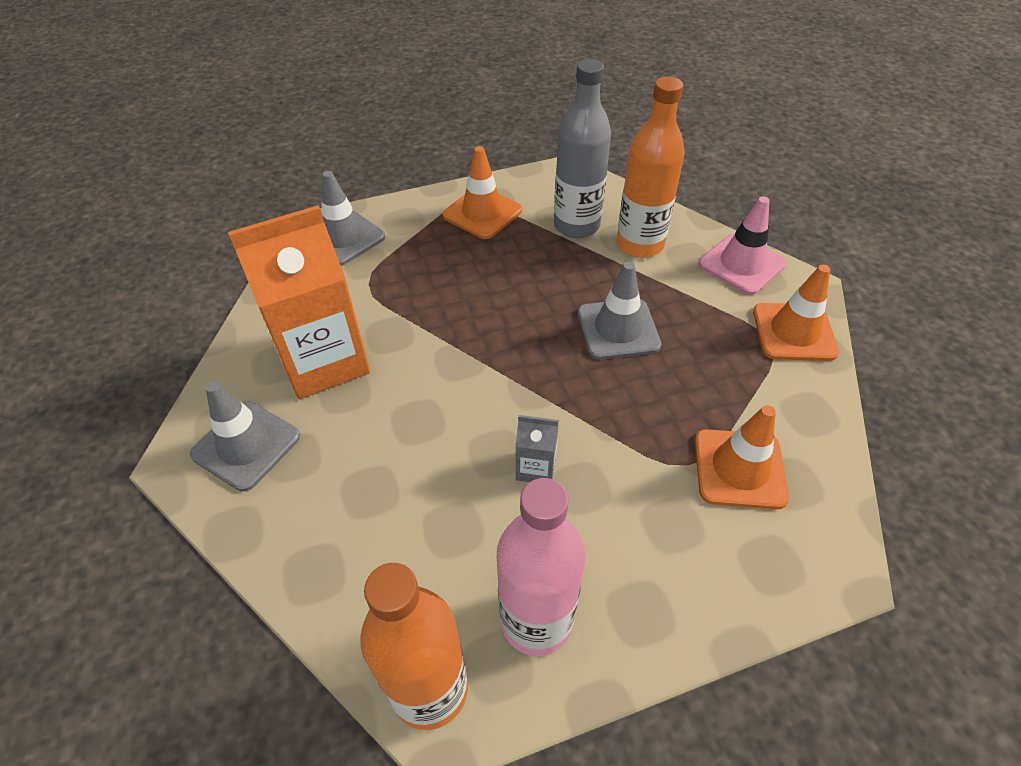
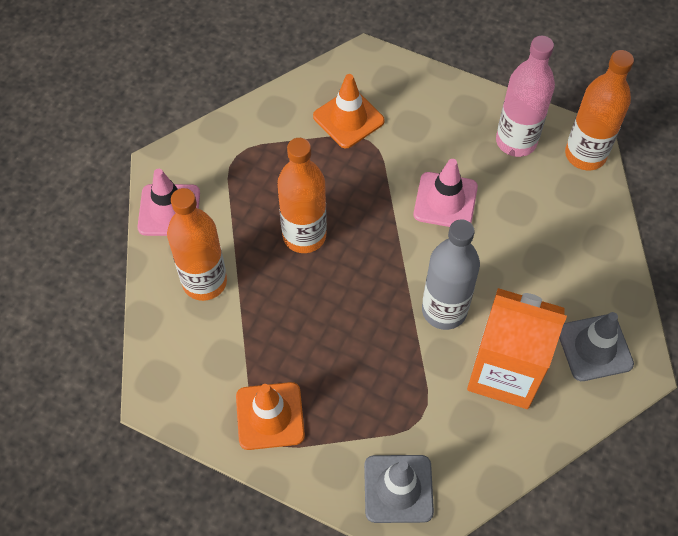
camera: 135 degrees left, 10 degrees up
(536, 467) = (445, 201): grey carton -> pink traffic cone
(576, 225) = (221, 338): grey bottle -> grey bottle (444, 310)
(618, 329) = (304, 236): grey traffic cone -> orange bottle
(794, 332) = (214, 149): orange traffic cone -> none

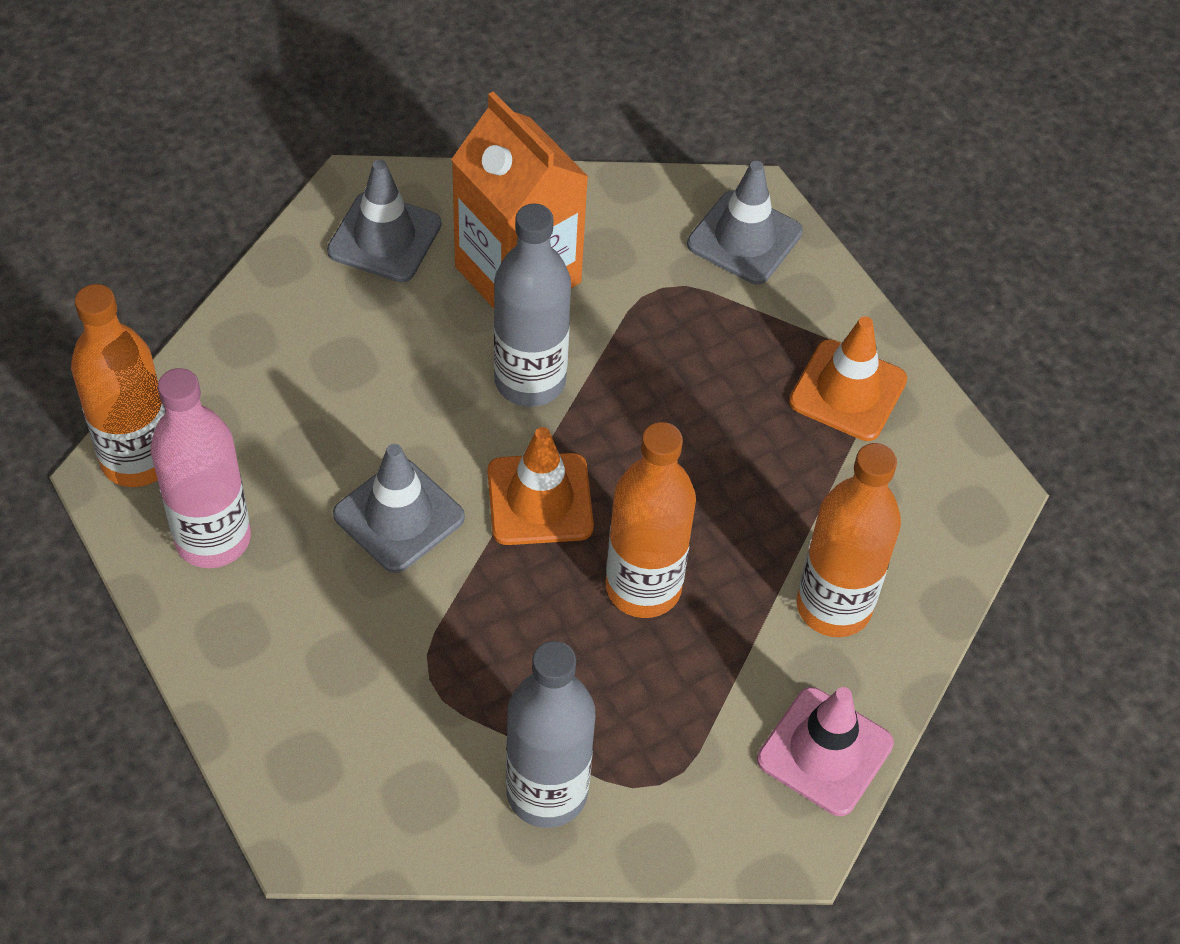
camera: 150 degrees left, 5 degrees down
(282, 125) = (547, 792): none -> grey bottle
(348, 119) = (431, 736): orange traffic cone -> orange traffic cone (540, 499)
(445, 201) = (399, 516): pink traffic cone -> grey traffic cone

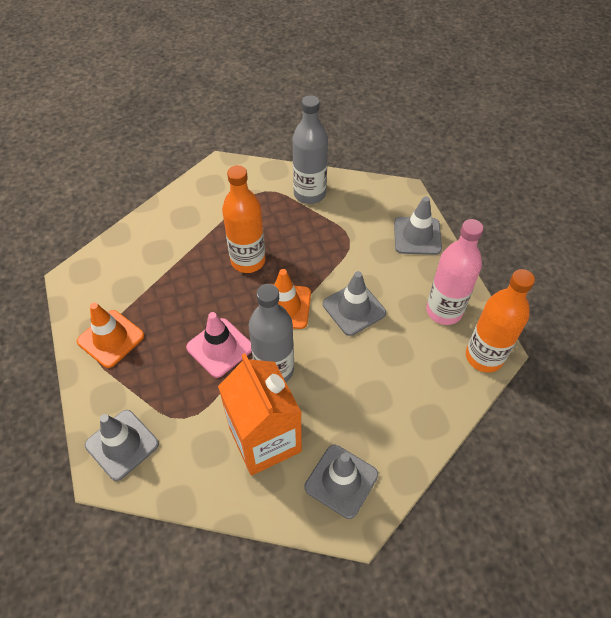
camera: 165 degrees left, 0 degrees up
(271, 711) = (417, 236): none -> grey traffic cone
(825, 751) = (196, 192): pink traffic cone -> pink traffic cone (220, 347)
(833, 606) = (168, 241): orange bottle -> none

